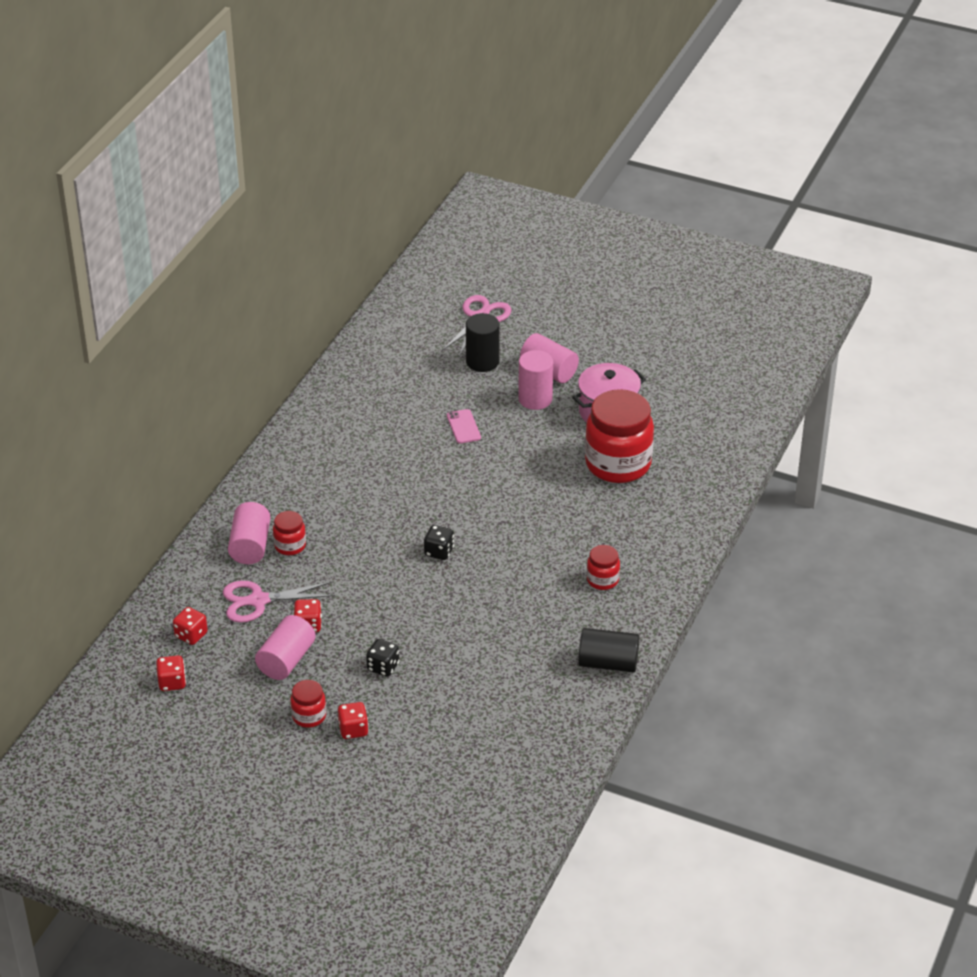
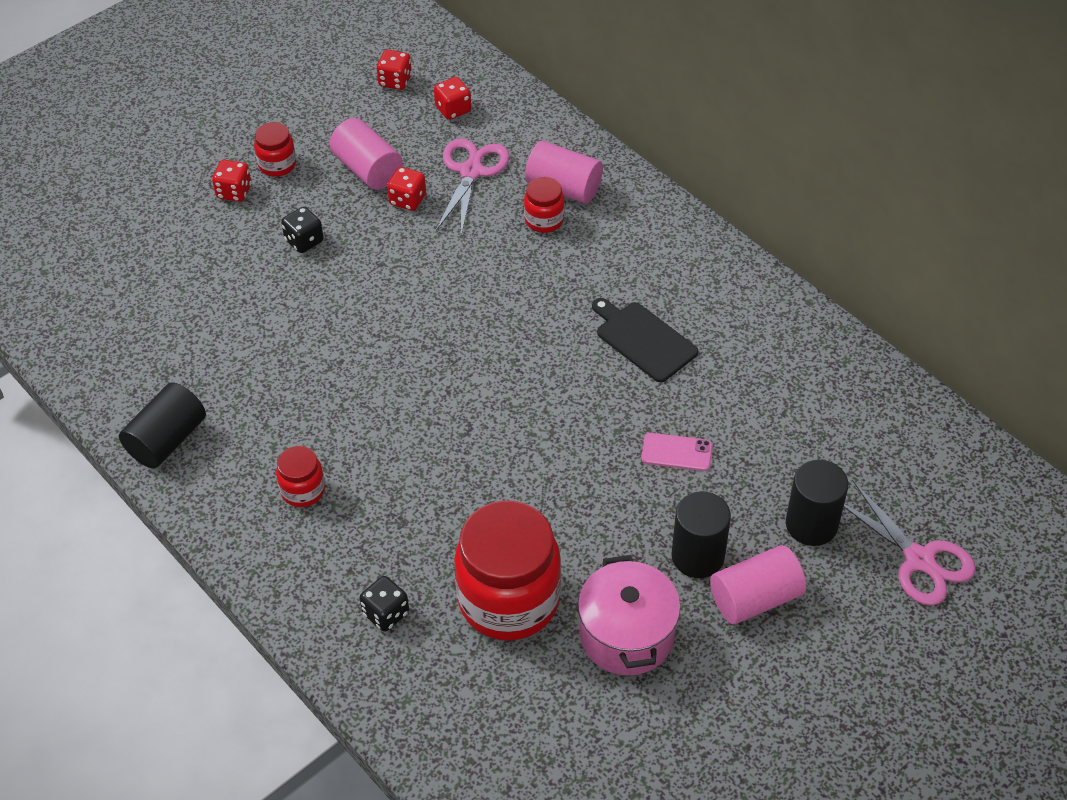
camera: 115 degrees right, 10 degrees up
(378, 465) = (643, 340): none -> black cutting board
(439, 552) = (453, 347): black dice -> black dice (386, 613)
(535, 399) = (697, 556): pink cylinder -> black cylinder

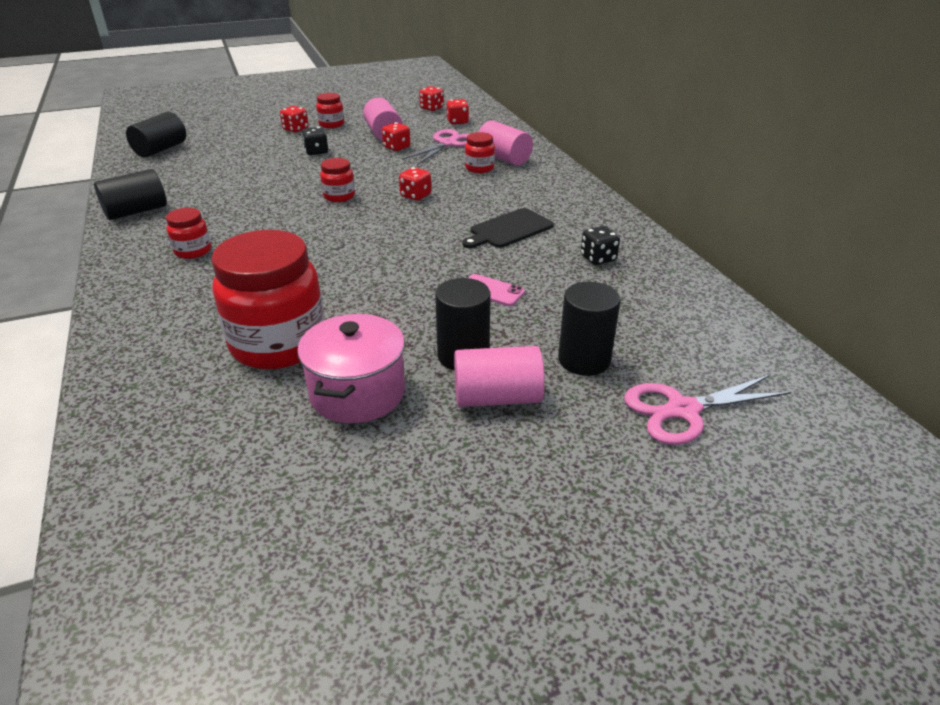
camera: 20 degrees right, 15 degrees down
(77, 296) = (161, 149): none -> black cylinder
(386, 613) = (176, 328): black dice -> black dice (598, 258)
(403, 333) = (339, 196): none -> red jar
(498, 304) = (415, 196): none -> red dice
(643, 340) = (509, 229): black cutting board -> black cutting board turned 105 degrees counterclockwise
(919, 560) = (683, 410): pink scissors -> pink scissors turned 90 degrees clockwise

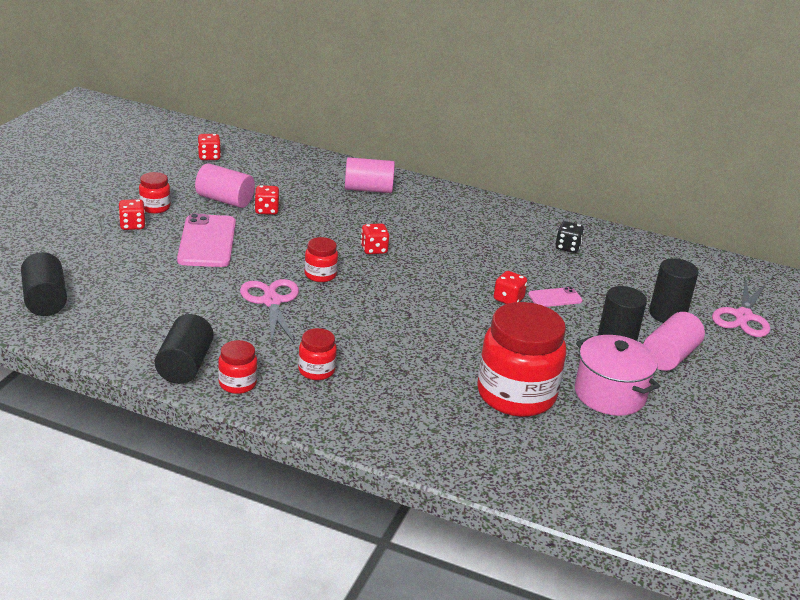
camera: 50 degrees left, 5 degrees down
(316, 152) = (207, 241): black dice -> pink phone
(447, 144) = (299, 191): pink scissors -> pink scissors (271, 301)
(457, 122) = (261, 165): red dice -> red dice (508, 299)
(479, 168) = (369, 206): red jar -> red jar (237, 384)
(509, 229) = (484, 250): black cutting board -> none

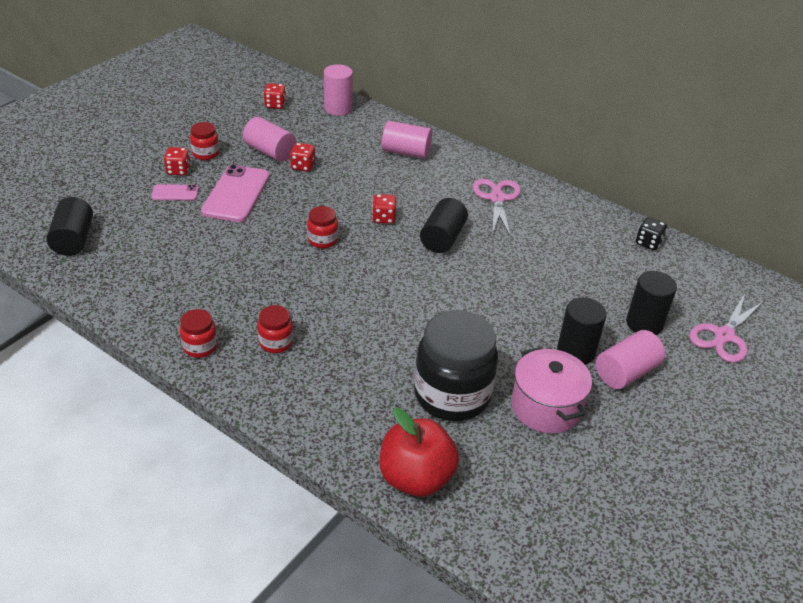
camera: 15 degrees right, 10 degrees up
(185, 365) = (162, 321): black cylinder -> black cylinder (442, 238)
(271, 301) = (266, 263): pink scissors -> pink scissors (497, 198)
(278, 156) = (338, 109): none -> pink cylinder
(508, 299) = (489, 287): red dice -> none
(515, 470) = (416, 478): none -> red apple
(516, 395) = (452, 395): red jar -> black jar
(555, 298) = (537, 291): pink phone -> pink phone (175, 193)
(567, 247) = (573, 235): black dice -> black dice (648, 243)

